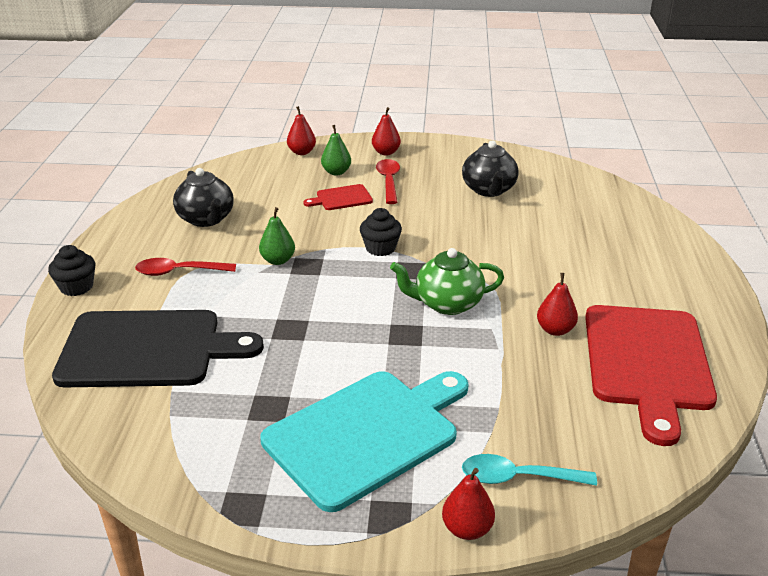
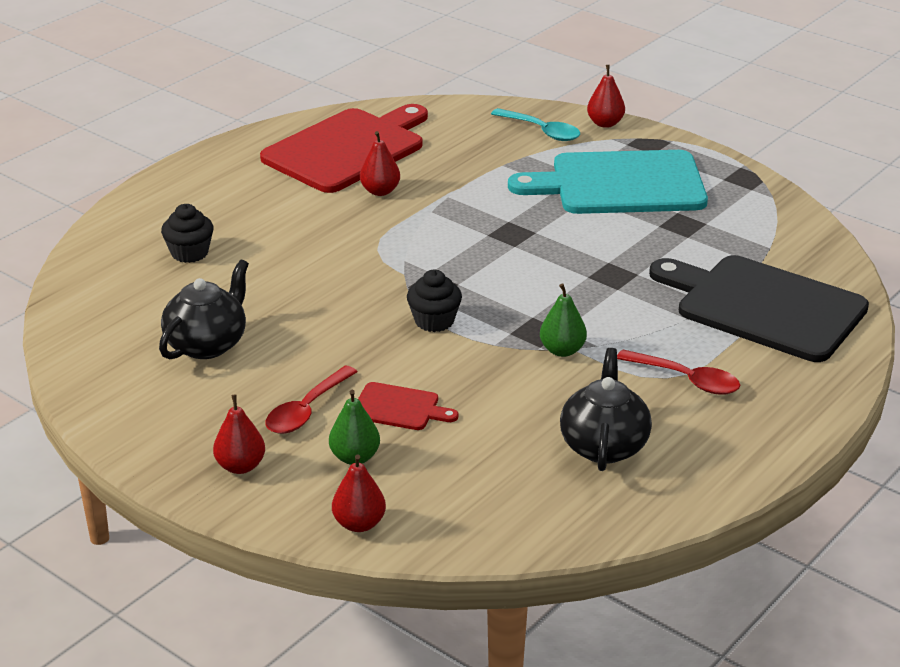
camera: 145 degrees left, 0 degrees up
(76, 287) = (817, 405): black cupcake -> black cupcake (189, 253)
(447, 304) = (441, 243): green teapot -> none

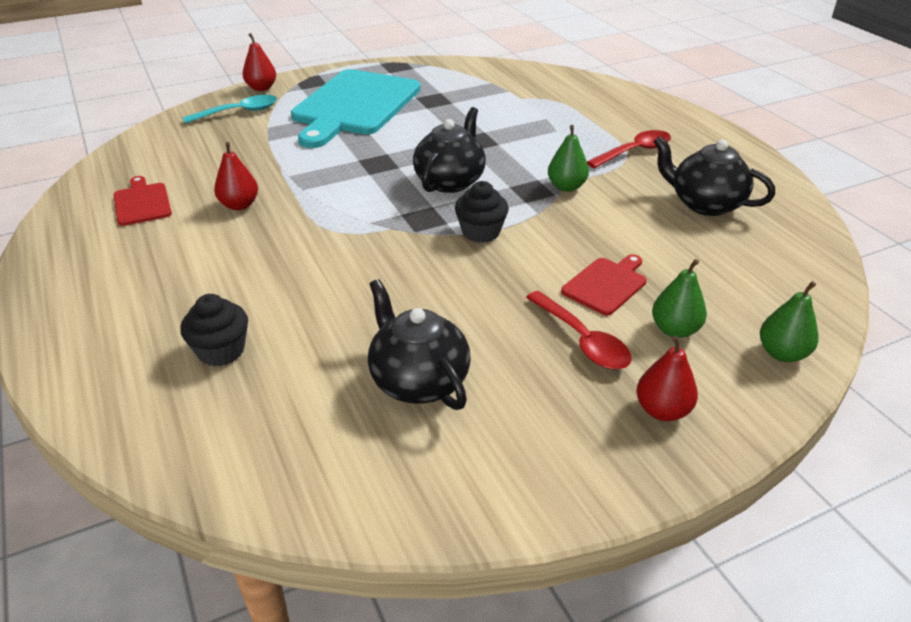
camera: 65 degrees left, 5 degrees up
(348, 149) = (142, 203): red cutting board -> red cutting board, size x0.44
(359, 524) = (782, 353): red pear -> green pear
(513, 281) = (450, 181): none -> black teapot
(763, 307) = (561, 103): black cutting board -> none

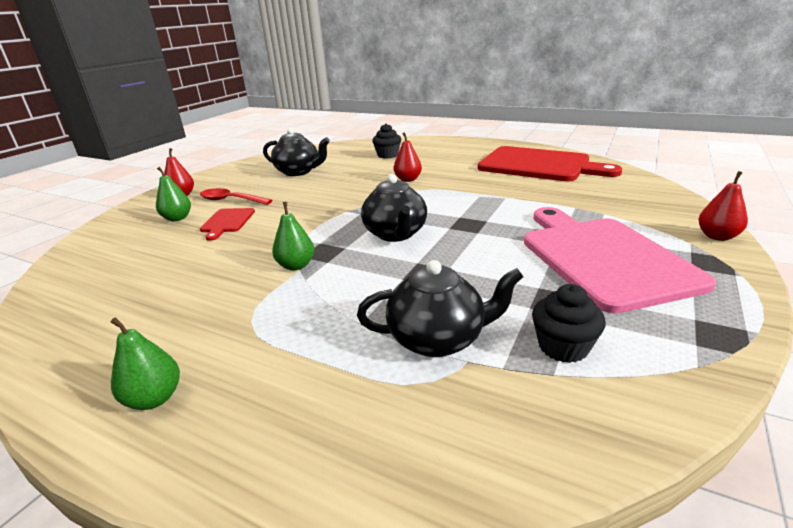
camera: 145 degrees right, 10 degrees down
(142, 203) = (539, 165): red cutting board -> red cutting board, size x2.27
(239, 112) = (655, 213): turquoise spoon -> none
(239, 205) = (492, 180): red pear -> red pear (408, 179)
(354, 105) = (602, 258): turquoise cutting board -> pink cutting board
(481, 232) = (332, 217): black cupcake -> black cupcake (563, 347)
(634, 151) = (244, 335): red spoon -> none
(705, 204) = (150, 301): black teapot -> black teapot (438, 339)
(782, 353) = (109, 229): green pear -> green pear (154, 398)

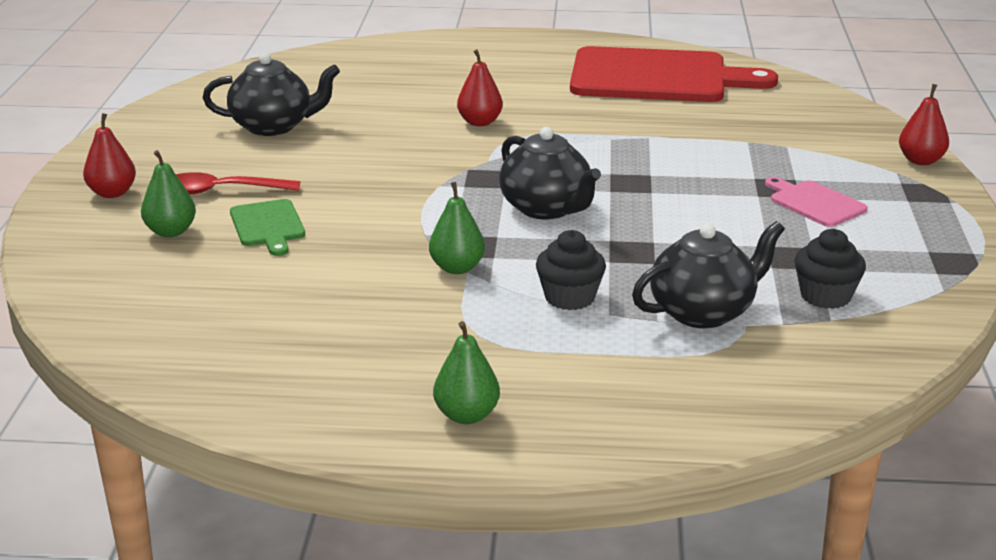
camera: 25 degrees left, 0 degrees up
(227, 222) = (268, 226): red cutting board -> green cutting board
(387, 155) = (398, 79): black cupcake -> black cupcake (569, 297)
(602, 258) = (814, 203): pink cutting board -> pink cutting board, size x0.44

